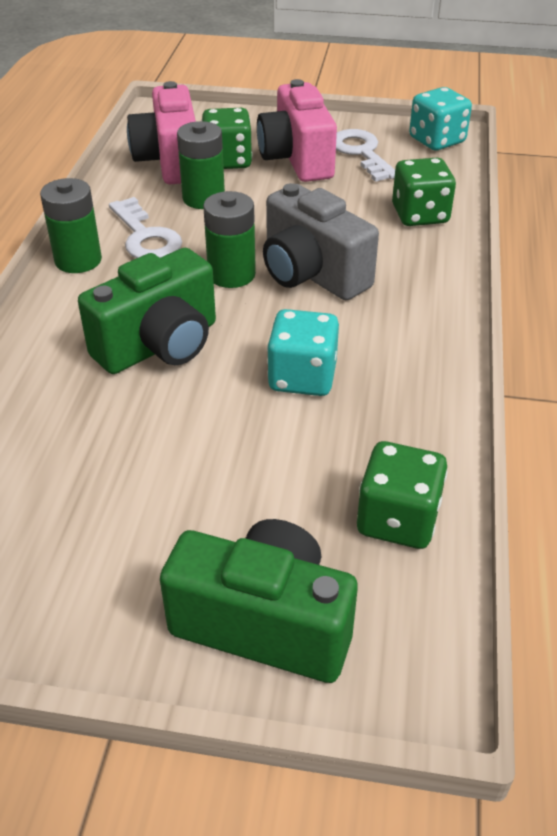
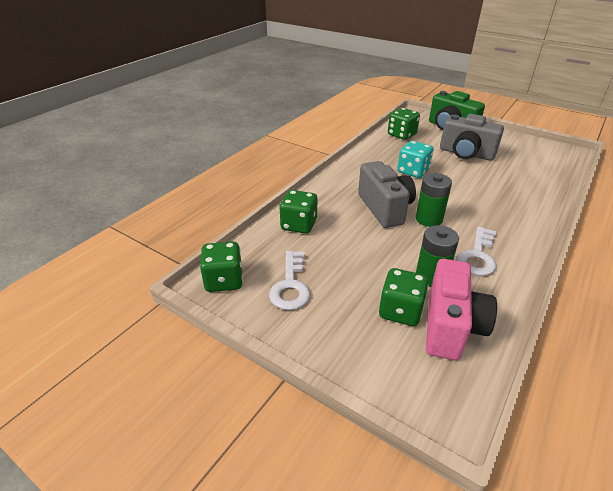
camera: 155 degrees left, 5 degrees down
(78, 260) = (522, 251): green battery -> none
(145, 237) = (477, 256): white key -> white key turned 150 degrees counterclockwise
(160, 345) = (474, 196): green camera -> none
(193, 485) = (466, 154): none -> grey camera
(296, 159) = (344, 295): pink camera -> none
(437, 140) = (224, 280): turquoise dice -> green dice

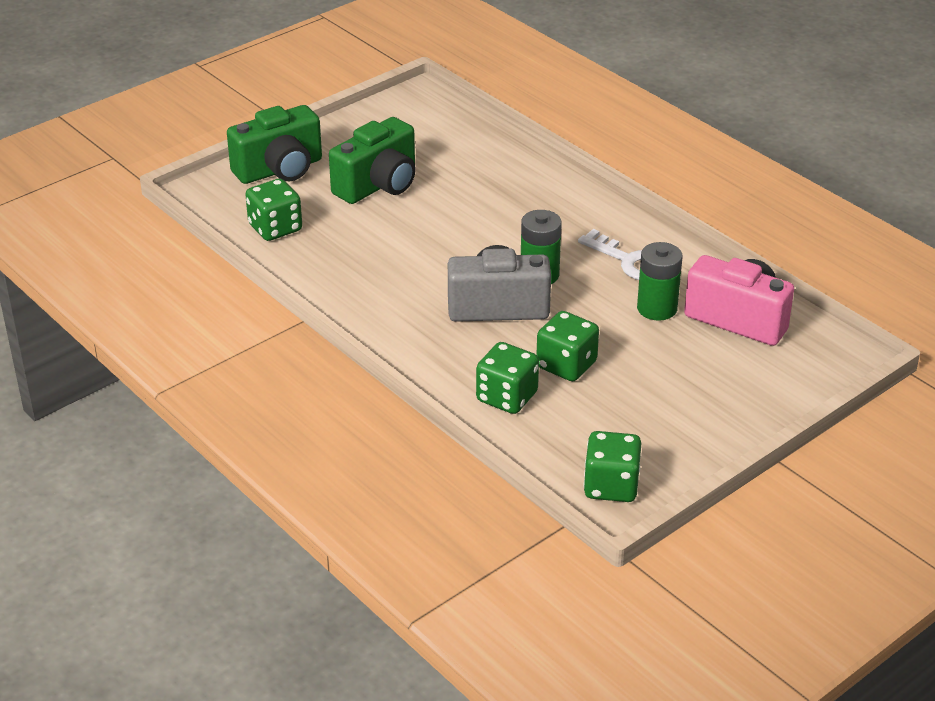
camera: 75 degrees left, 0 degrees up
(290, 286) = (639, 426): white key -> none
(400, 311) = (707, 348): green dice -> green dice (566, 365)
(413, 171) = (406, 252): turquoise dice -> none
(466, 154) = (378, 185): grey camera -> green camera

